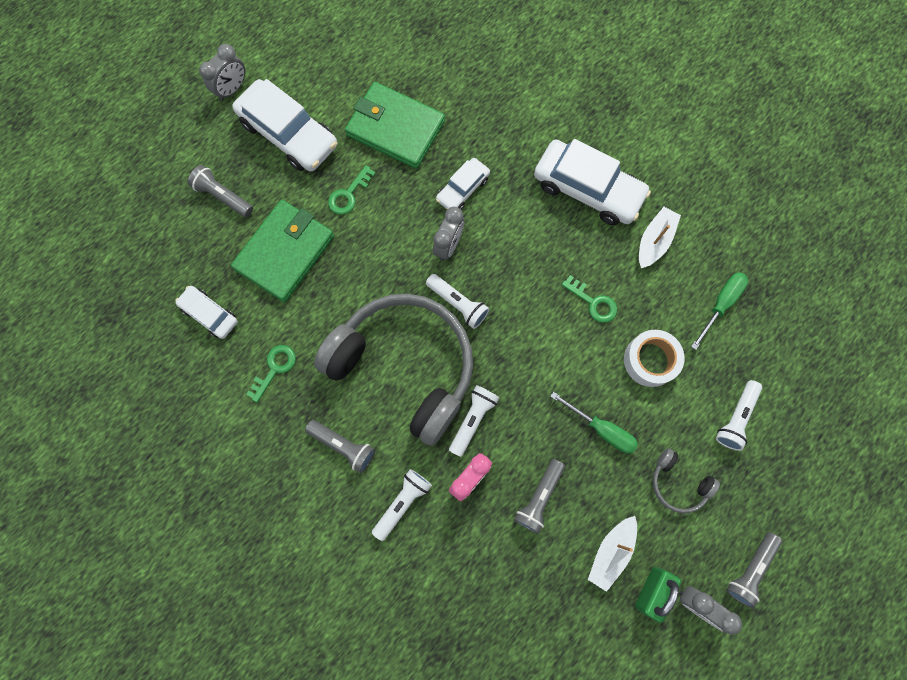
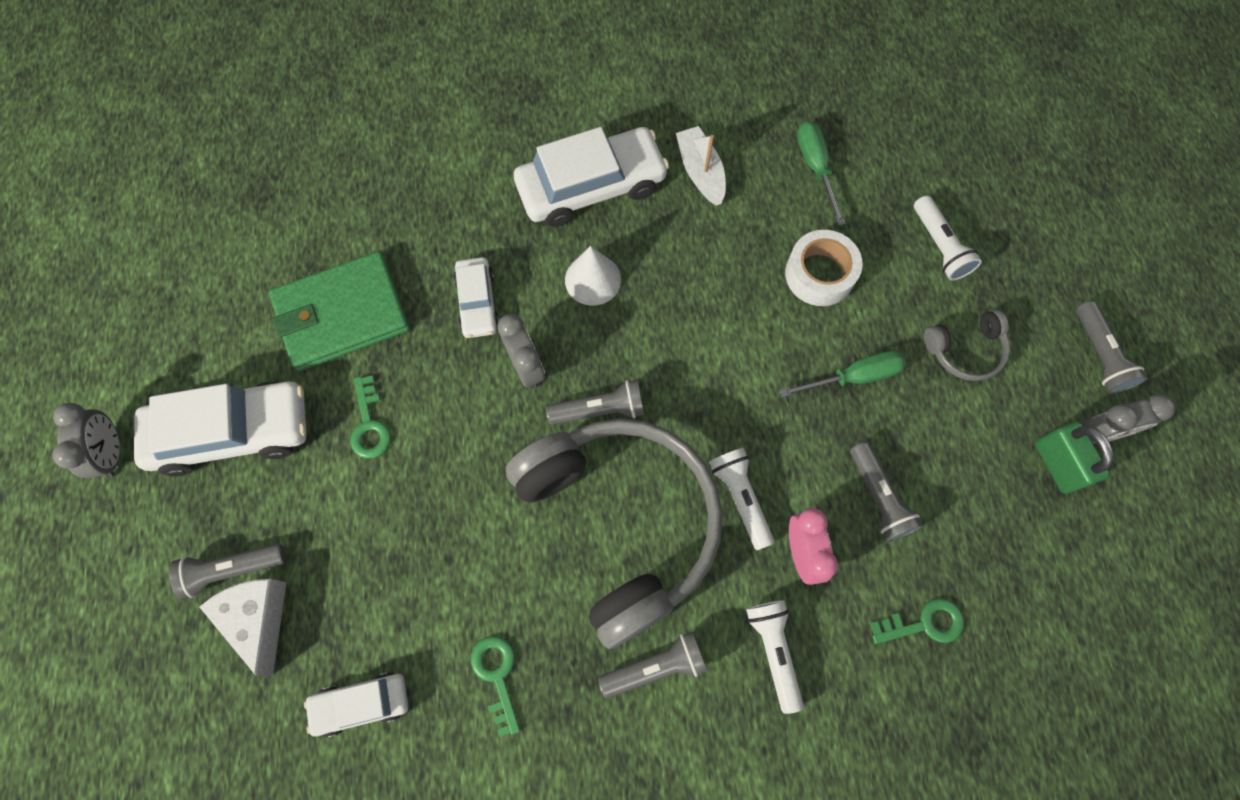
camera: 50 degrees left, 5 degrees down
(210, 230) = (258, 618): none -> white cheese
(285, 252) = (369, 551): green wallet -> none
(405, 366) = (621, 523): grey headphones -> grey headphones turned 75 degrees clockwise
(458, 304) = (600, 410): white flashlight -> grey flashlight
(531, 237) = (592, 279): none -> white cone
(593, 302) = (714, 277): green key -> green key (924, 623)
(611, 552) = (989, 471): white boat -> none

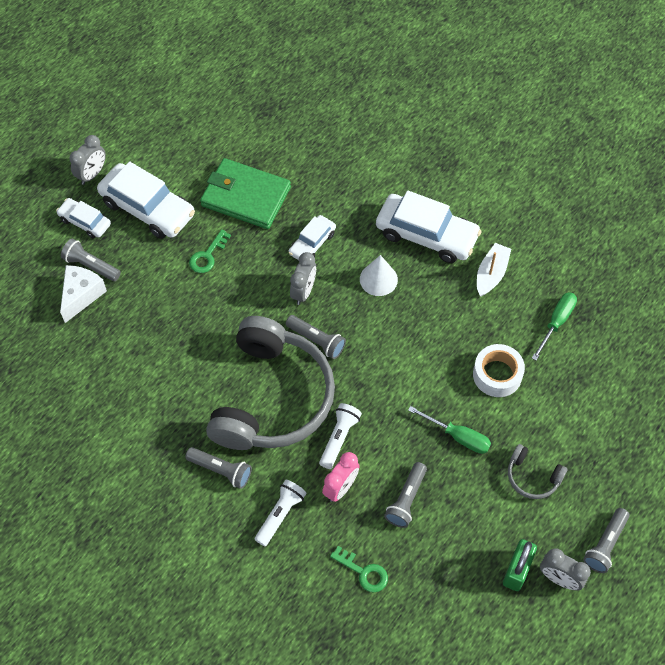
camera: 45 degrees right, 10 degrees down
(361, 703) = (87, 367): white car -> white car (85, 222)
(497, 676) = (151, 409): green key -> none
(939, 246) = (579, 417): white flashlight -> none

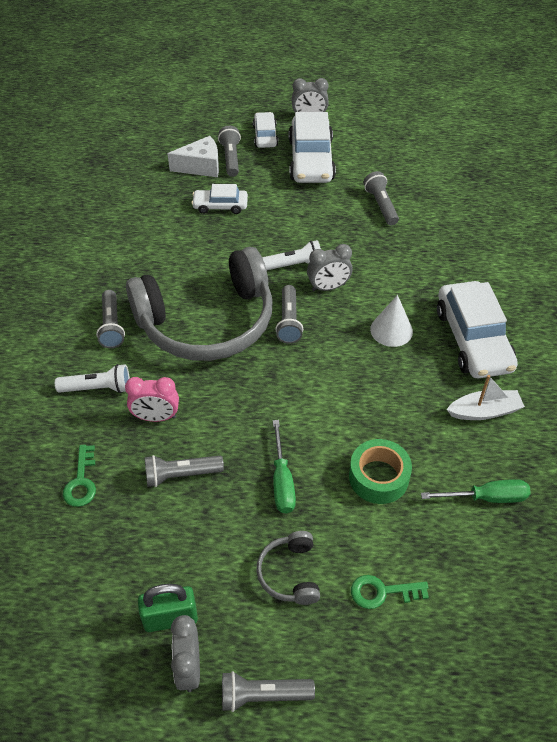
camera: 55 degrees right, 10 degrees down
(207, 255) = (303, 213): green key -> green key (382, 592)
(245, 196) = (381, 205): green wallet -> grey flashlight
(312, 243) = (381, 268): white car -> white car (220, 206)
(339, 438) = (205, 389): white flashlight -> white flashlight (292, 265)
(497, 375) = (378, 477): white tape -> green tape

